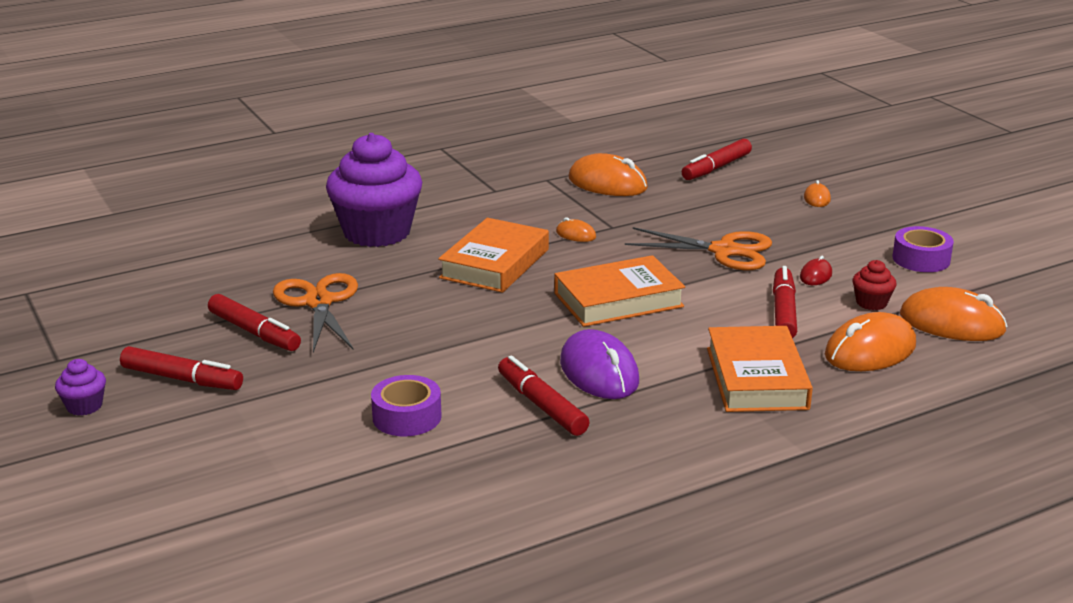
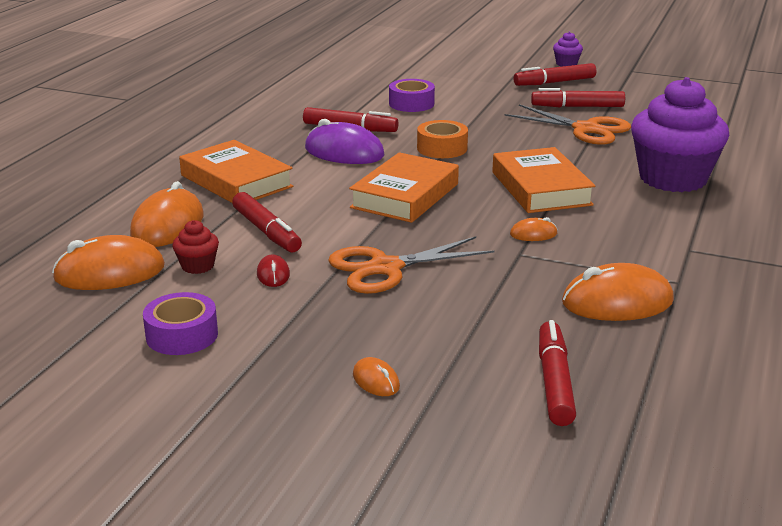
camera: 140 degrees right, 0 degrees up
(495, 336) = (442, 148): none -> orange tape

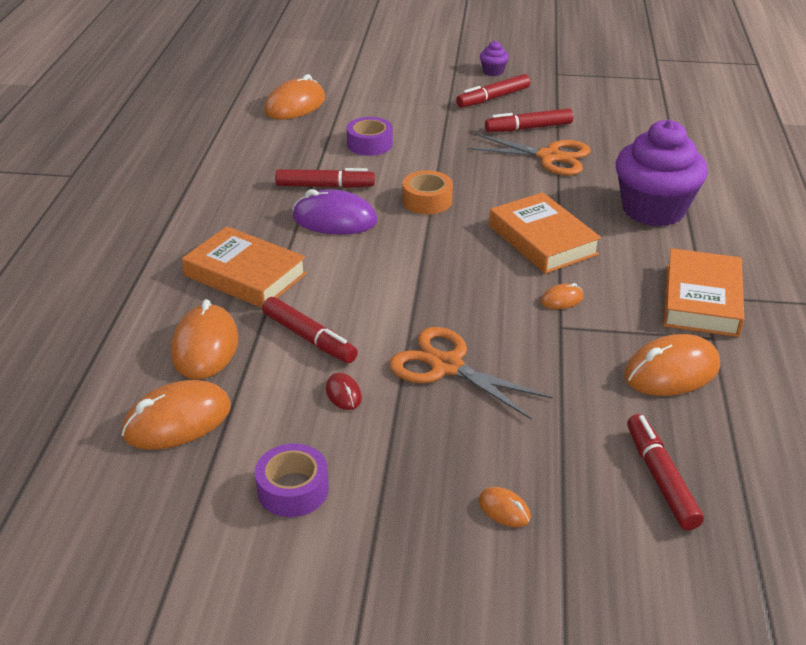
camera: 15 degrees left, 10 degrees up
(197, 266) = (263, 396): red cupcake -> none
(358, 71) = (295, 105): none -> orange mouse
(385, 268) = (446, 366): orange scissors -> orange scissors turned 75 degrees clockwise
(405, 196) = (421, 269): orange book -> orange book (701, 300)

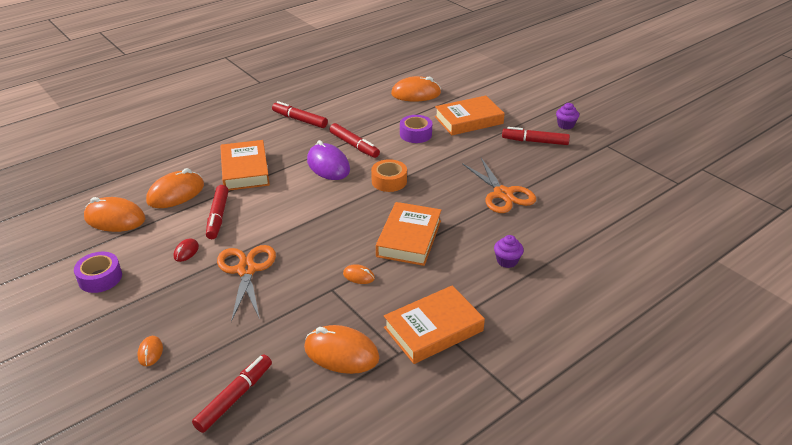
camera: 45 degrees right, 0 degrees up
(398, 107) = (468, 120): none -> orange book
(528, 128) = (523, 170): red marker -> red marker (300, 120)
(653, 210) = (507, 261): purple cupcake -> purple cupcake, size x0.41

